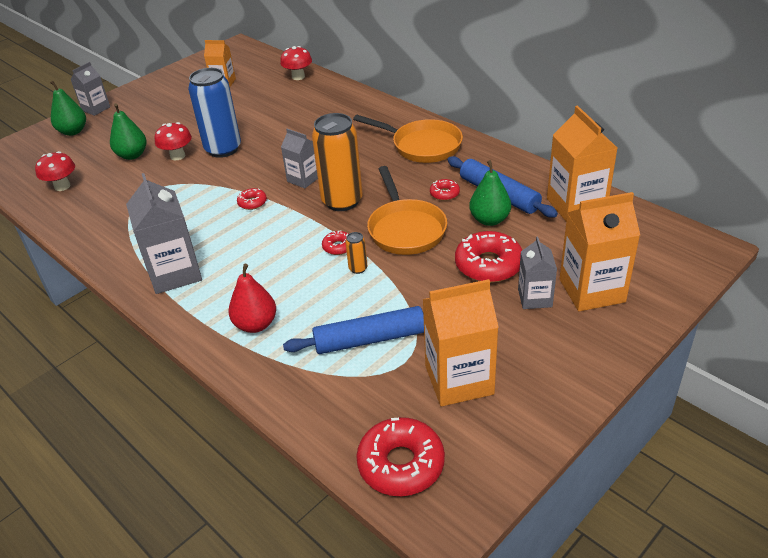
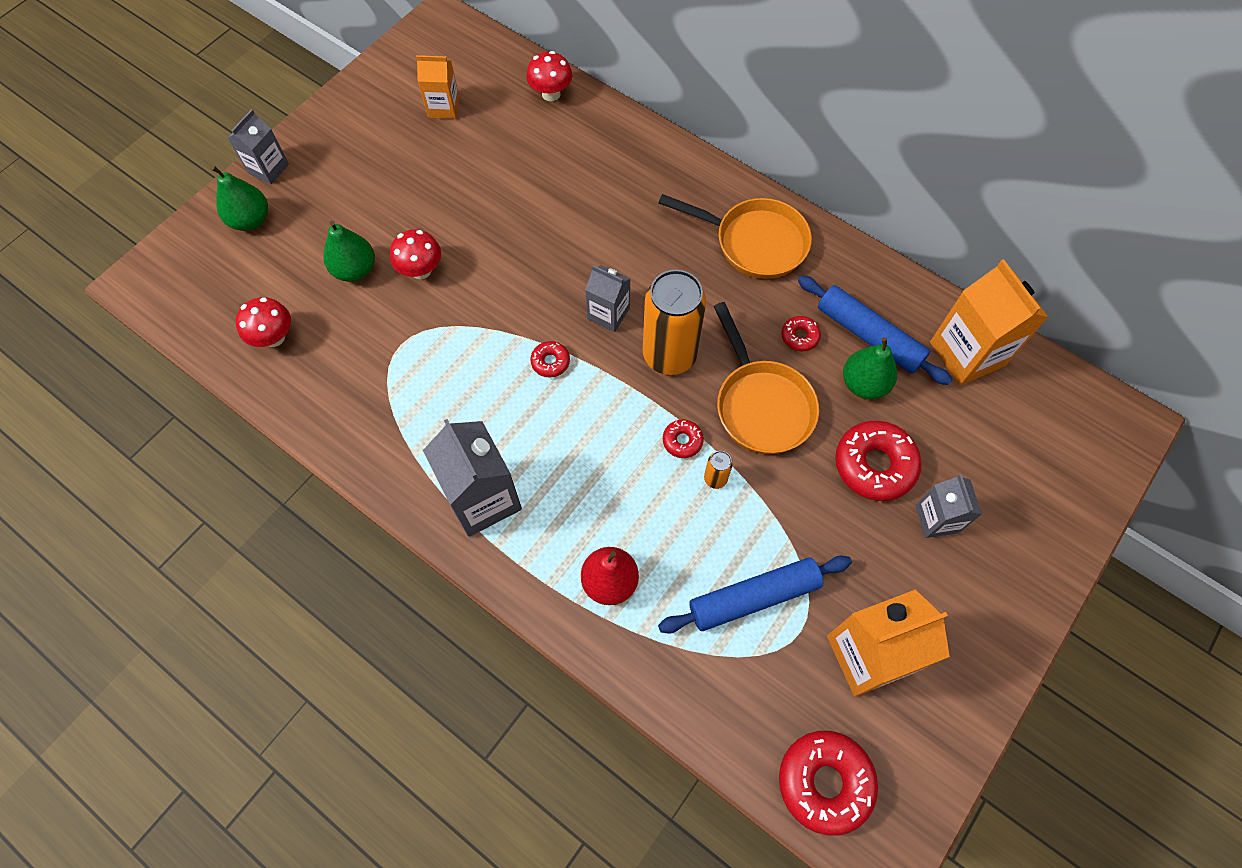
camera: 10 degrees left, 25 degrees up
(223, 149) = (482, 254): blue can -> none
(592, 290) = (1001, 502): orange carton -> none

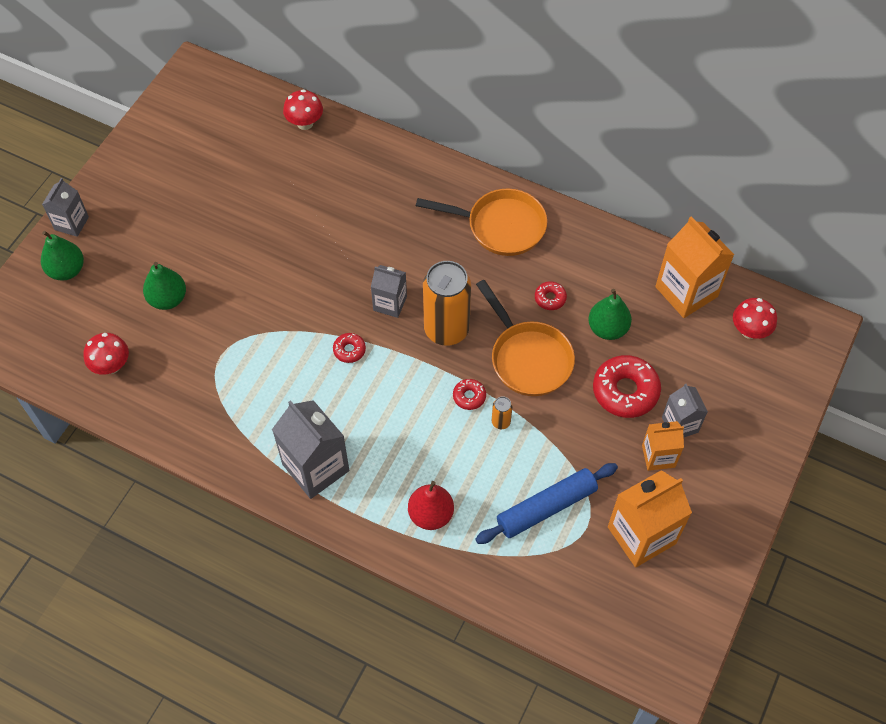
camera: 10 degrees left, 5 degrees down
(421, 270) = (224, 291): red mushroom -> red mushroom (749, 331)
(444, 107) = (214, 148): orange carton -> orange carton (658, 456)
(824, 782) = (622, 633): red donut -> none
(869, 336) = (606, 289): blue rolling pin -> none

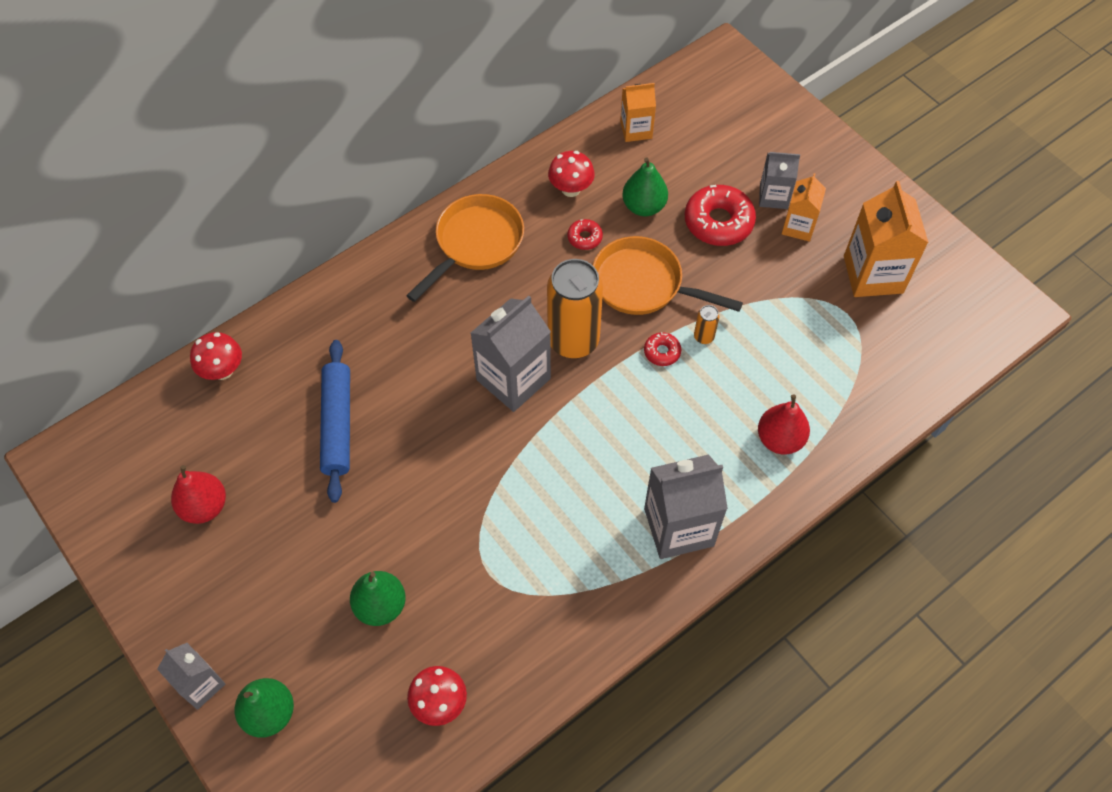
camera: 65 degrees left, 0 degrees up
(196, 164) = (204, 506): none -> red pear
(349, 350) = (551, 440): red donut -> none
(390, 303) = (513, 379): grey carton -> grey carton, size x1.70
(528, 358) = (643, 284): orange pan -> orange pan turned 150 degrees counterclockwise
(546, 507) = (813, 337): blue rolling pin -> blue rolling pin (337, 425)
(686, 292) = (636, 130): orange carton -> orange carton, size x0.59
(749, 331) = (702, 103): red mushroom -> red mushroom (571, 189)

